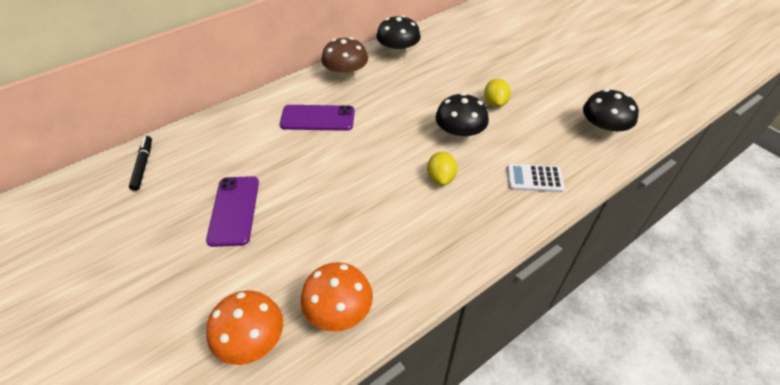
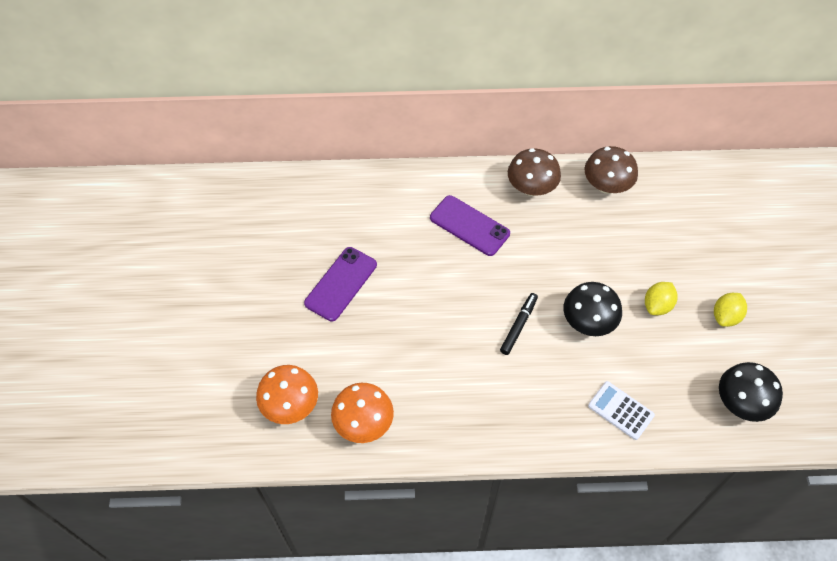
camera: 35 degrees right, 10 degrees up
(143, 166) = (295, 195): black marker -> black marker (518, 326)
(398, 53) = (606, 186): black mushroom -> brown mushroom
(440, 178) = (533, 357): yellow lemon -> yellow lemon (725, 316)

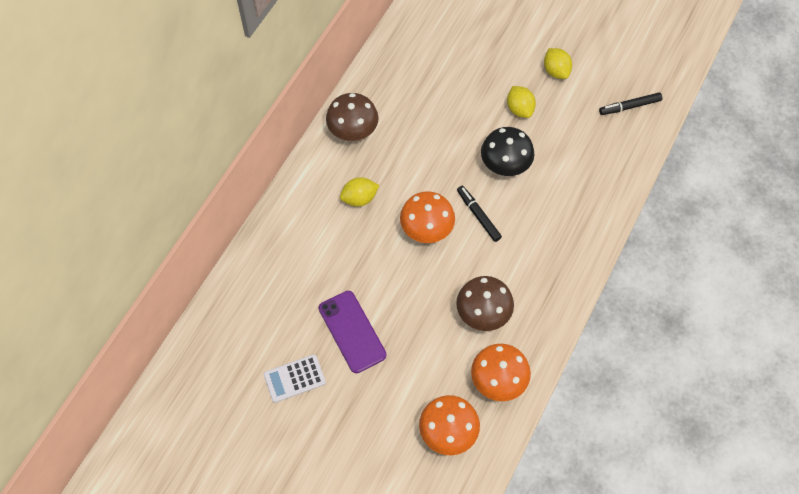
camera: 60 degrees left, 5 degrees up
(469, 226) = (359, 198): purple phone -> yellow lemon
(476, 291) = (426, 229): none -> orange mushroom
(606, 186) = (388, 76): brown mushroom -> brown mushroom (483, 313)
(620, 410) = (592, 187): white calculator -> white calculator (294, 378)
(741, 403) = (629, 106): black mushroom -> black marker

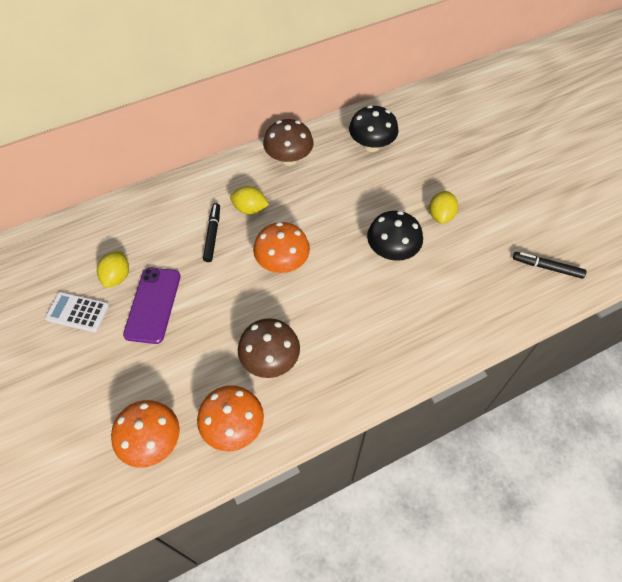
camera: 35 degrees right, 5 degrees down
(414, 75) = (371, 145): none -> black mushroom
(478, 215) = (334, 278): black marker -> black marker (212, 235)
(556, 71) = (498, 203): yellow lemon -> yellow lemon (117, 277)

